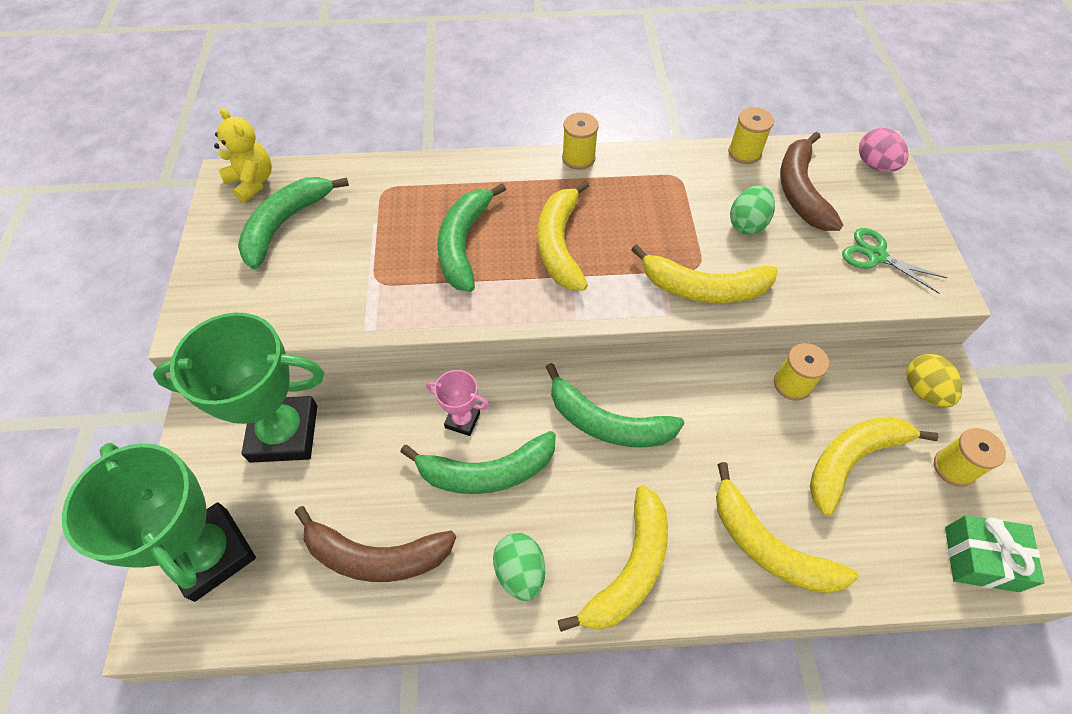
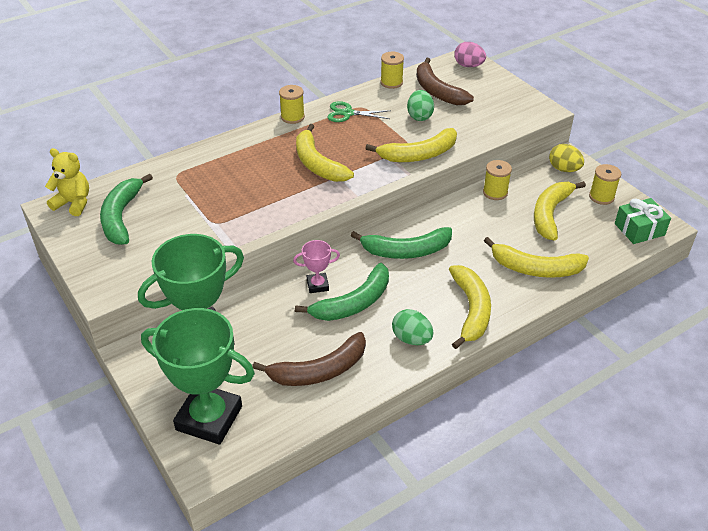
camera: 30 degrees left, 15 degrees down
(463, 244) = (256, 184): green banana -> none
(876, 256) = (499, 108): green scissors -> green scissors (347, 113)

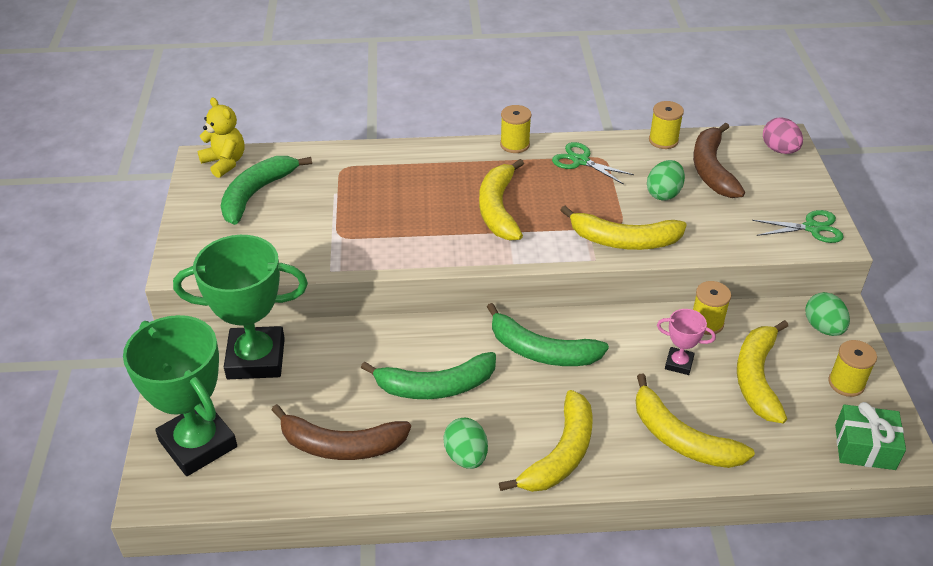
camera: 30 degrees right, 0 degrees up
(317, 285) = (413, 349): pink trophy -> pink trophy (679, 363)
(526, 107) = (812, 228): none -> green scissors
(550, 214) = (757, 378): yellow banana -> yellow banana turned 45 degrees counterclockwise
(564, 169) = (823, 328): yellow egg -> green egg

